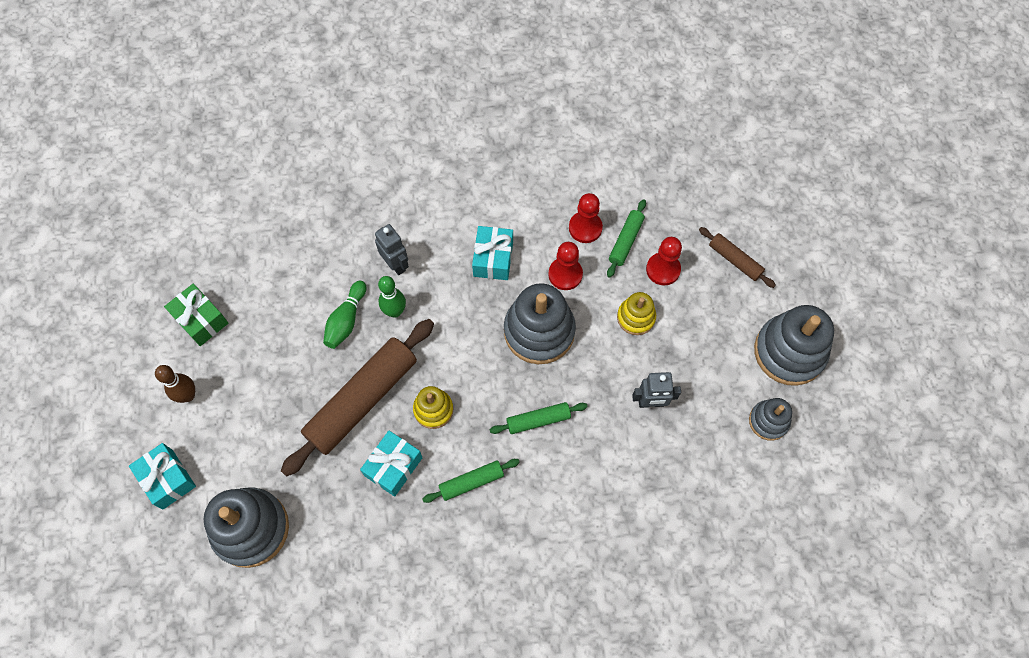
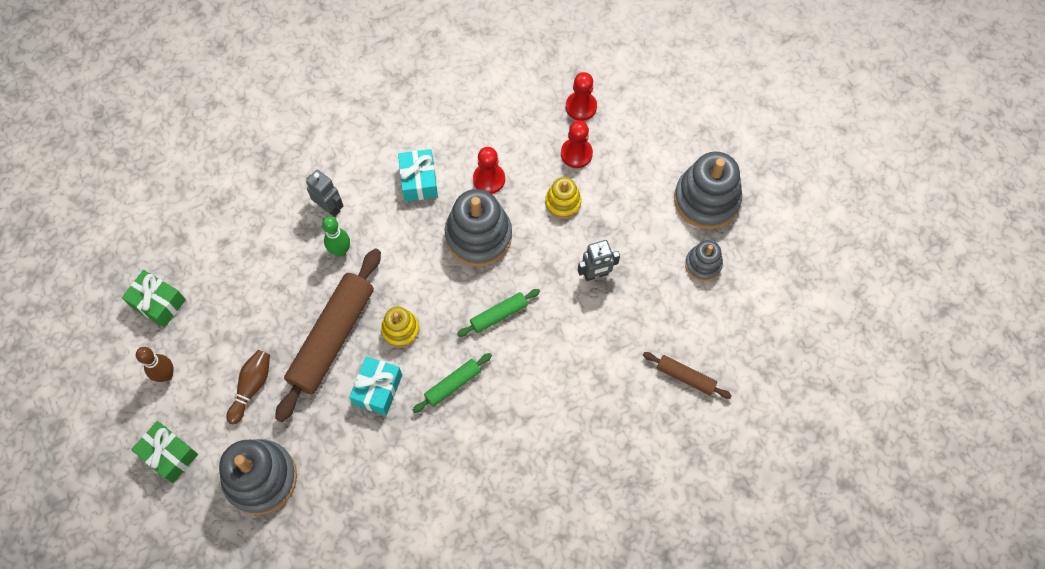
camera: 15 degrees left, 0 degrees up
(167, 479) = (169, 455): turquoise gift -> green gift
(268, 430) = (251, 387): none -> brown bowling pin
(346, 320) = (297, 270): green bowling pin -> none
(585, 228) = (496, 133): red pawn -> red pawn (581, 107)
(625, 241) = (536, 136): green rolling pin -> none
(735, 260) = (638, 130): brown rolling pin -> brown rolling pin (685, 377)

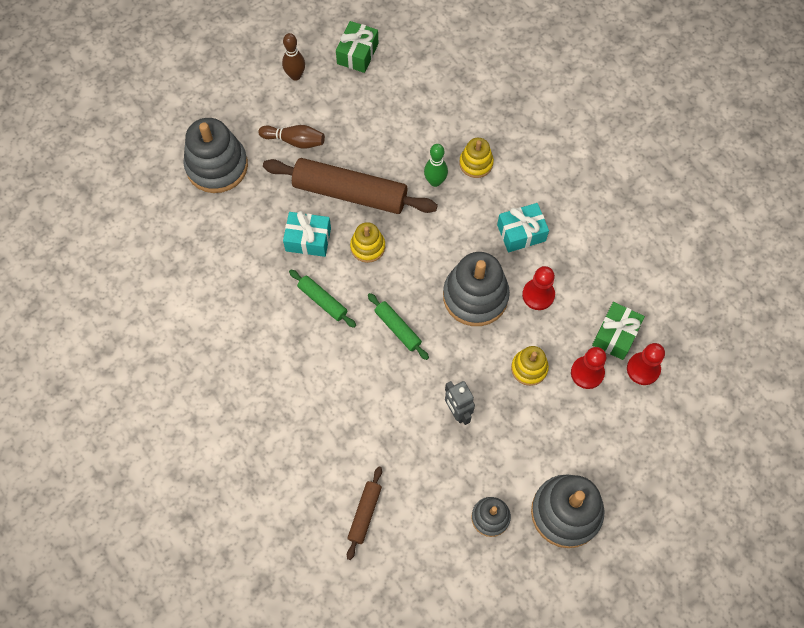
camera: 80 degrees right, 0 degrees up
(169, 455) = (228, 95): green gift -> green gift (615, 335)
(329, 207) = (476, 163): grey robot -> yellow stacking toy

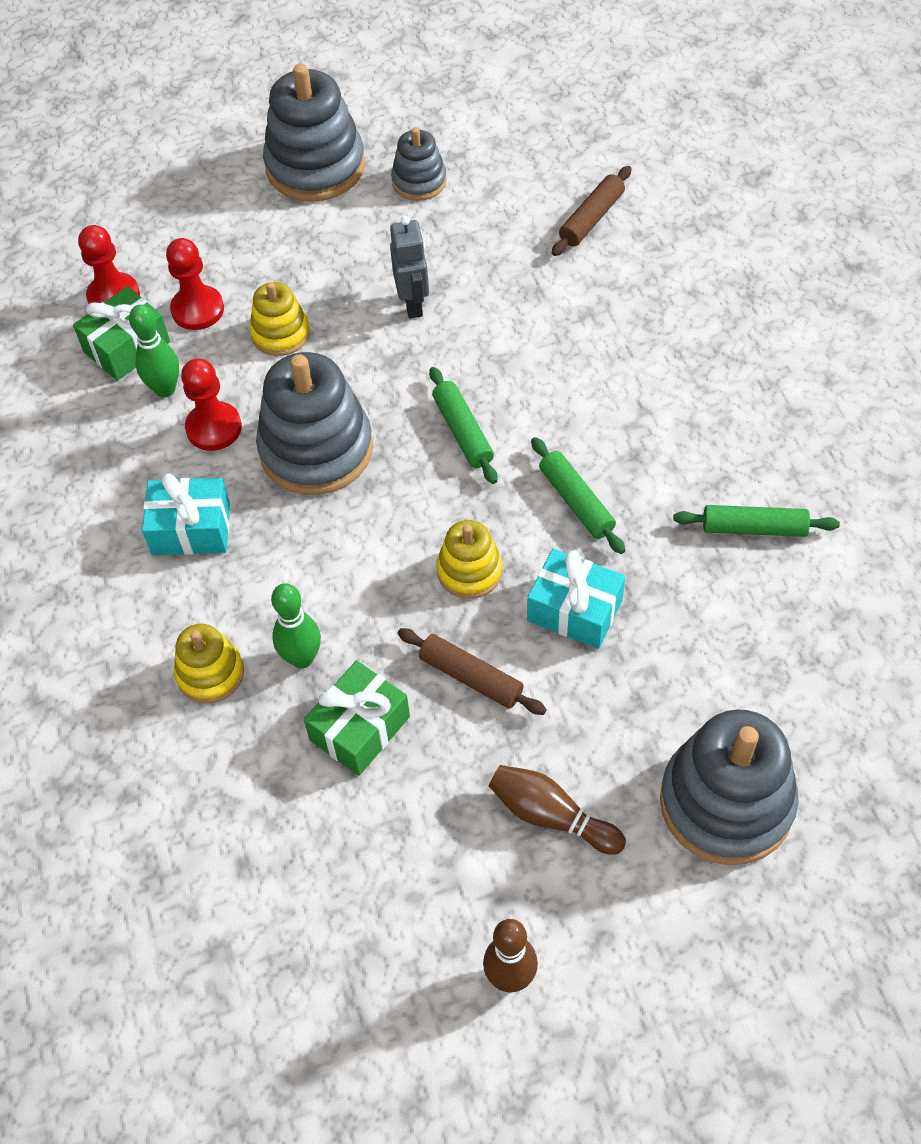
camera: 160 degrees left, 10 degrees down
(224, 309) = (754, 528): none -> green rolling pin
(350, 193) = (471, 677): brown rolling pin -> brown rolling pin, size x0.48
(357, 53) = (353, 995): green gift -> green gift (360, 728)
(578, 312) = (165, 389): none -> green bowling pin

